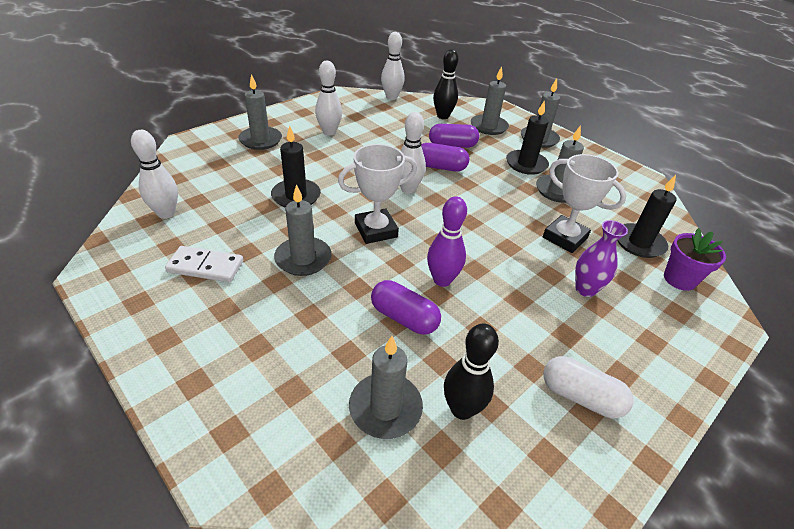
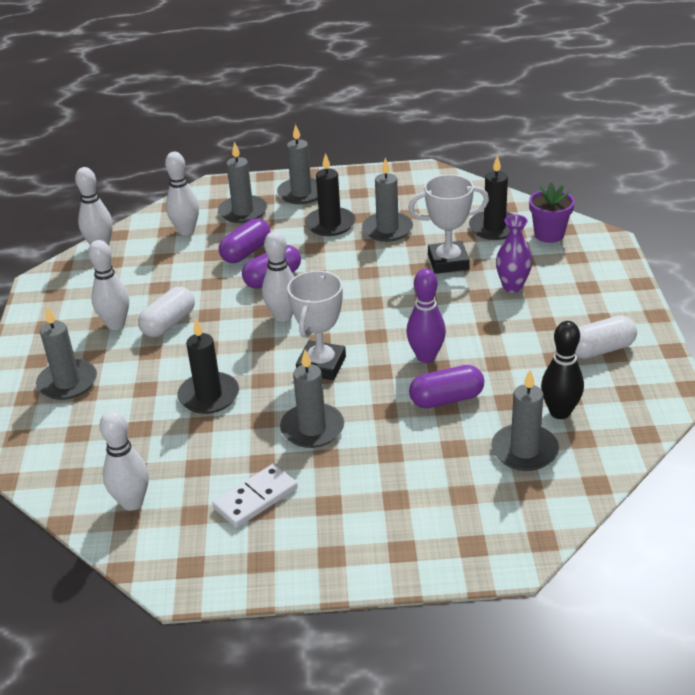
camera: 45 degrees left, 5 degrees down
(350, 149) = (169, 324): none -> white capsule
(443, 116) = (186, 231): black bowling pin -> white bowling pin

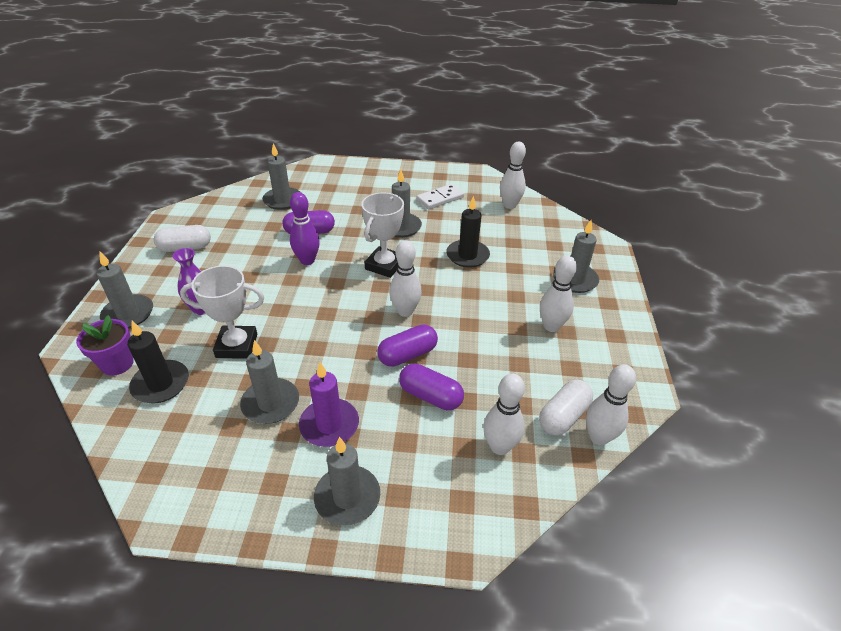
camera: 175 degrees left, 5 degrees up
(169, 324) = (504, 319): white capsule -> white capsule (563, 416)
(243, 212) = (429, 471): grey candle -> grey candle (128, 314)
(246, 252) = (430, 396): purple capsule -> purple capsule turned 75 degrees clockwise
(330, 224) = (329, 425): black candle -> purple candle
(560, 412) = (247, 215): black bowling pin -> none

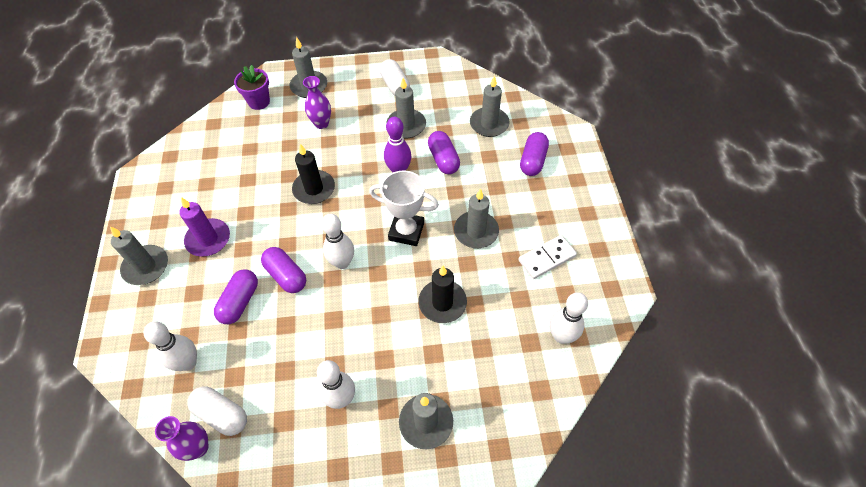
camera: 80 degrees right, 15 degrees up
(161, 384) = (242, 131): black candle -> black candle (314, 189)
(236, 346) = (283, 159): white trophy -> none
(270, 403) = (227, 198): grey candle -> grey candle (406, 125)
(340, 187) = (532, 161): none -> purple capsule
(440, 198) = (546, 258): white domino -> white domino turned 75 degrees counterclockwise
(598, 437) = (198, 447): white bowling pin -> purple vase

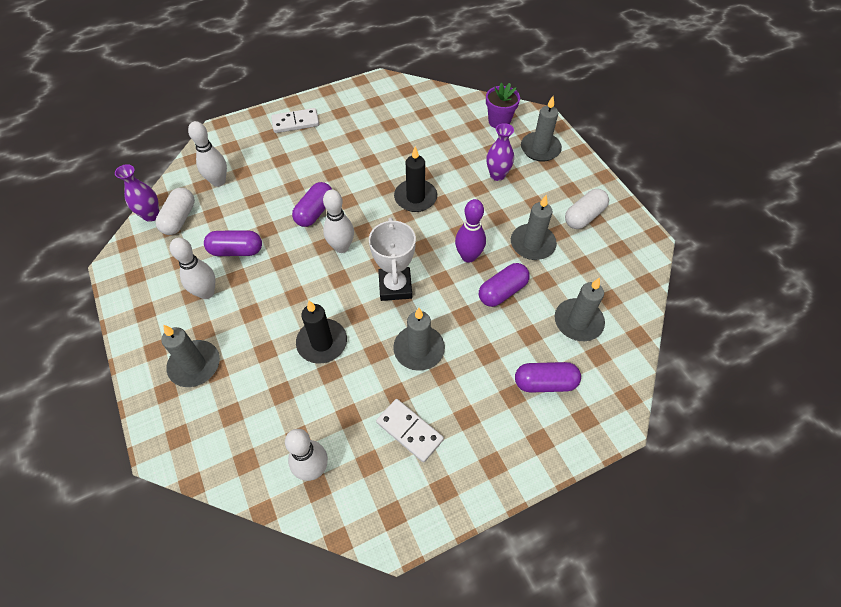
camera: 70 degrees right, 0 degrees up
(146, 266) = (295, 122): grey candle -> white domino
(208, 239) = (334, 148): purple candle -> none
(240, 302) = (280, 191): purple capsule -> purple capsule (236, 251)

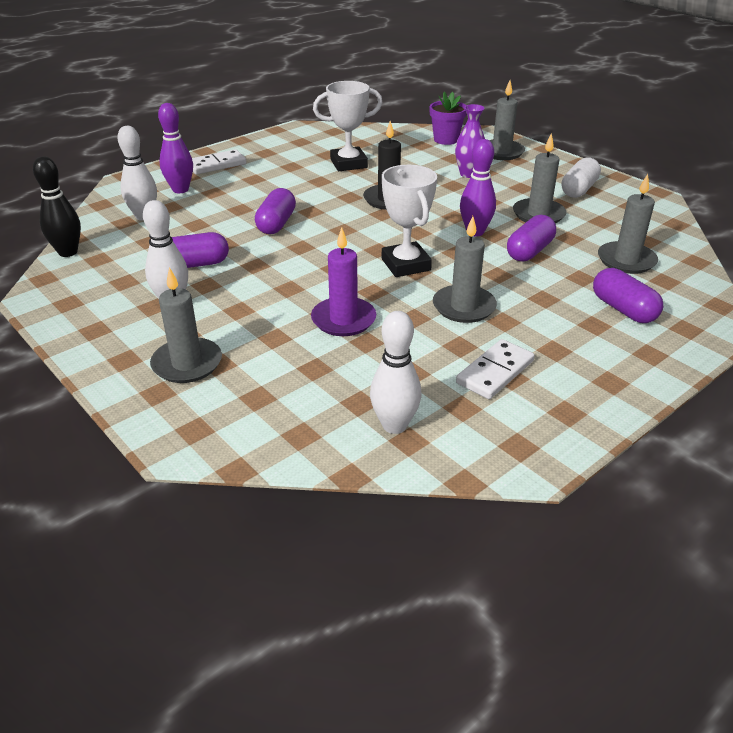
camera: 15 degrees left, 20 degrees down
(151, 215) = (68, 252): purple vase -> black bowling pin
(179, 219) = (107, 250): white capsule -> none
(256, 151) = (180, 190): none -> purple bowling pin
(322, 342) = (343, 320): black candle -> purple candle
(341, 247) = (324, 245): white bowling pin -> none
(402, 141) = (348, 164): none -> white trophy
(409, 431) = (495, 372): white domino -> white domino turned 75 degrees counterclockwise
(545, 383) = (623, 309): purple capsule -> purple capsule turned 75 degrees clockwise

